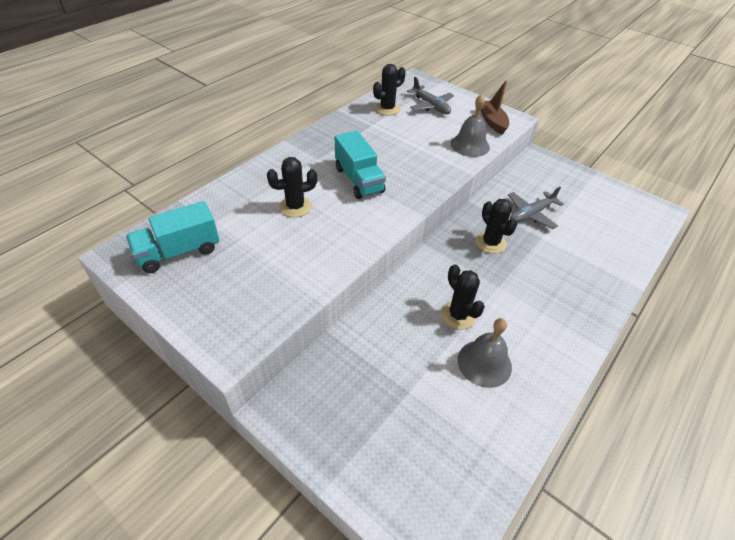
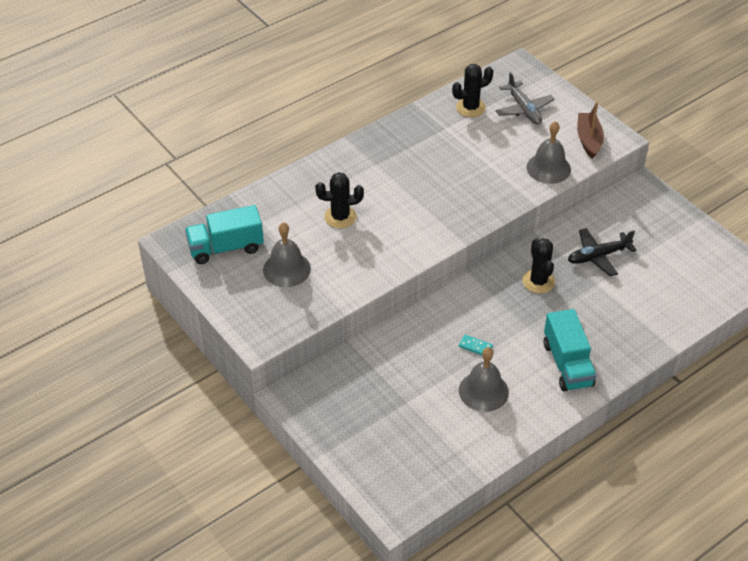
camera: 15 degrees right, 0 degrees up
(249, 265) = (286, 269): none -> grey bell
(359, 180) = (411, 195): turquoise truck -> turquoise truck (567, 364)
(458, 315) = (475, 346): black cactus -> turquoise domino
(531, 214) = (598, 256): grey plane -> black plane

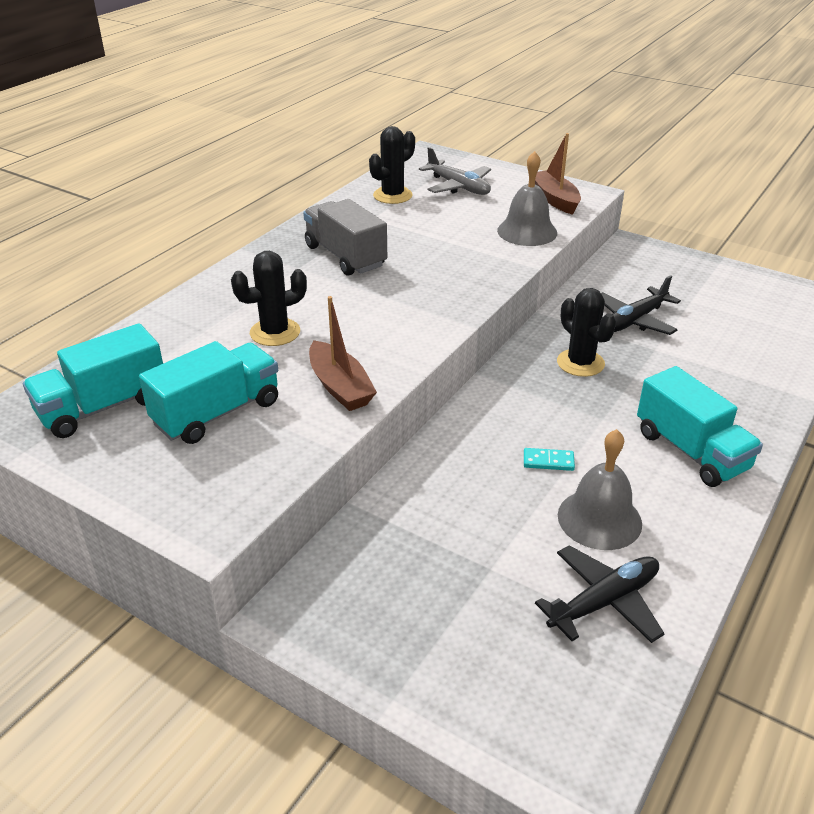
camera: 20 degrees left, 10 degrees down
(286, 269) = (217, 413): grey bell -> turquoise truck
(362, 269) = (340, 387): none -> brown boat
(411, 161) = (345, 256): none -> grey truck
(457, 438) = (604, 602): none -> black plane

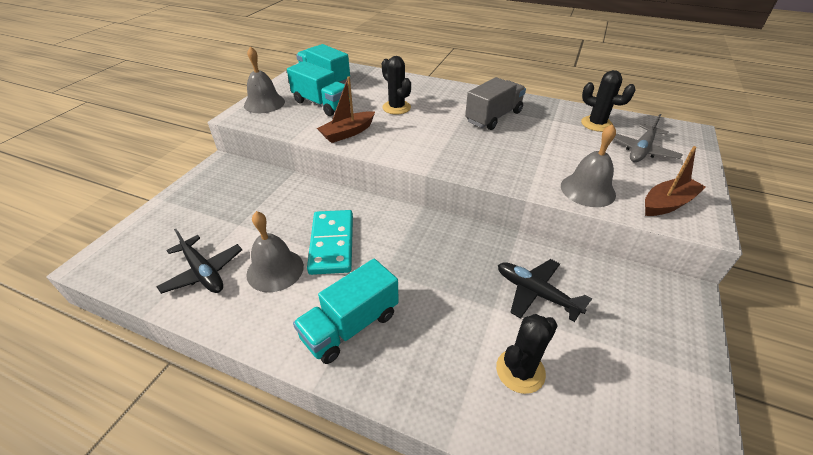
camera: 80 degrees right, 5 degrees up
(170, 492) = (264, 103): none -> grey bell
(548, 461) = (332, 244): turquoise domino -> turquoise domino, size x2.40
(580, 363) = (453, 258): black cactus -> black cactus (520, 371)

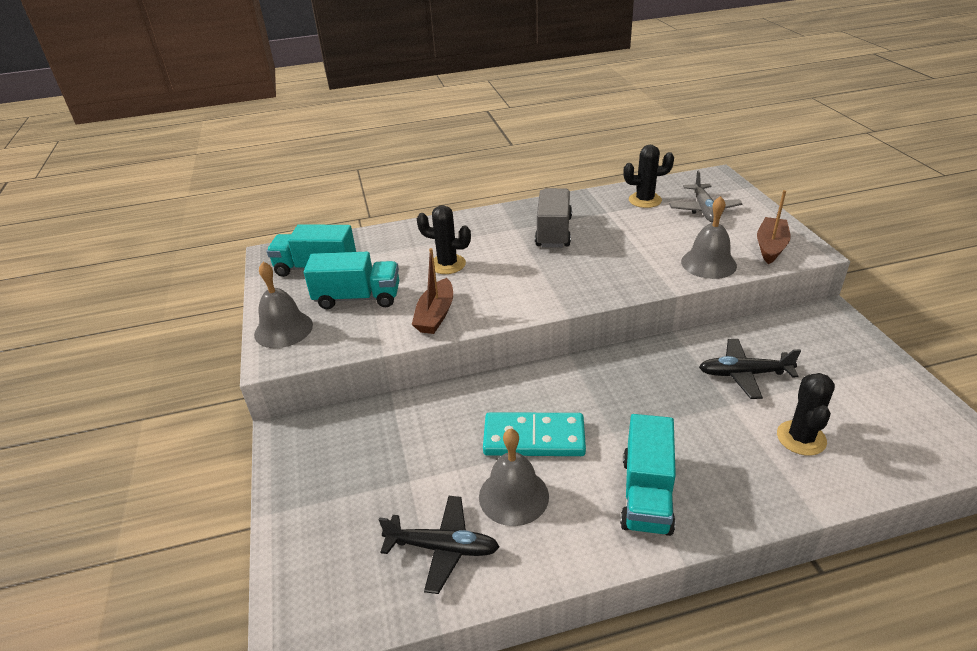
camera: 35 degrees left, 5 degrees down
(332, 244) = (534, 438): turquoise domino -> turquoise domino turned 45 degrees counterclockwise

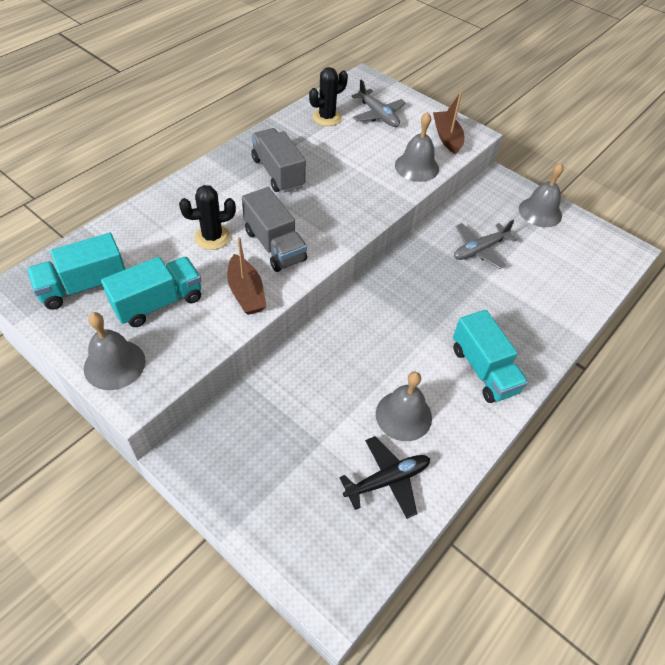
camera: 40 degrees left, 15 degrees up
(496, 287) = (274, 245): none -> grey truck
(534, 438) = (382, 363): turquoise domino -> none
(744, 374) = (479, 250): black plane -> grey plane
(801, 438) = (541, 285): black cactus -> none
(863, 362) = (540, 212): none -> grey bell

